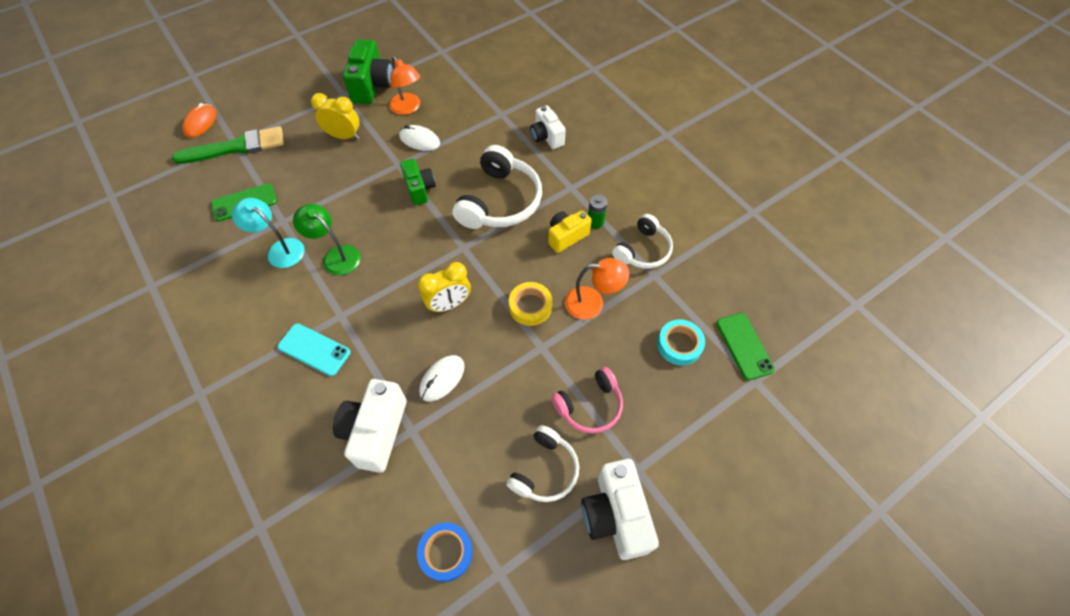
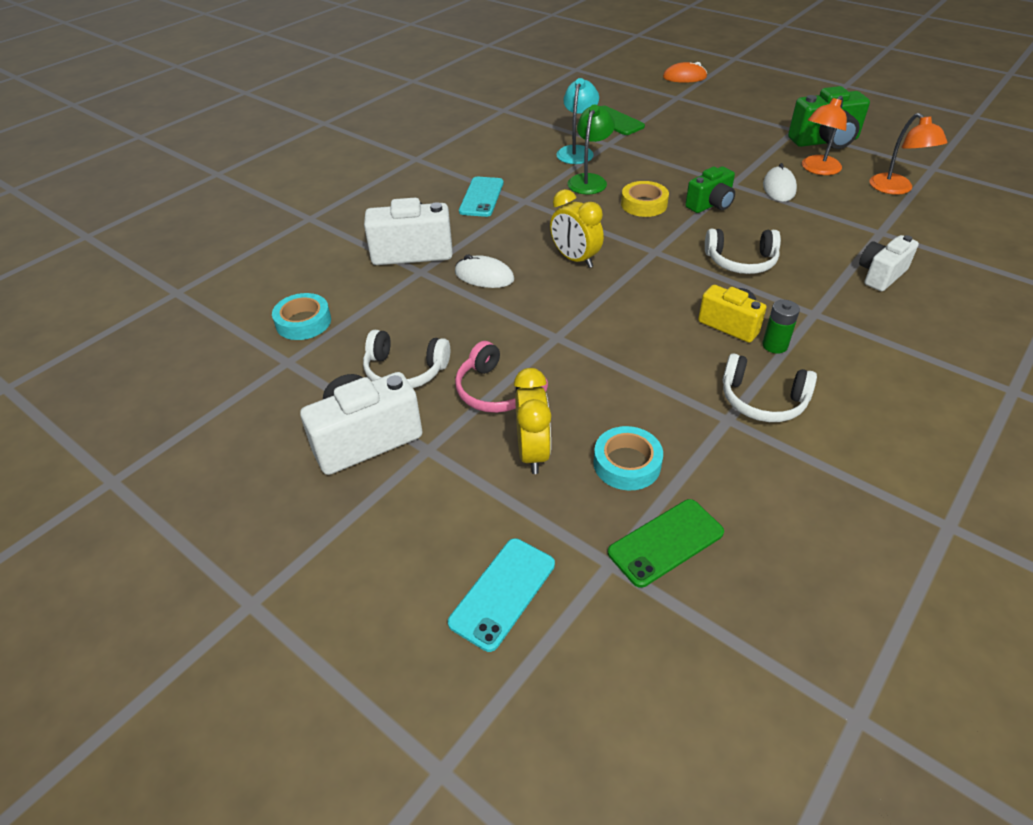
camera: 75 degrees right, 15 degrees down
(236, 147) = (672, 99): green brush -> none
(344, 136) = (739, 145): yellow clock -> yellow clock (533, 453)
(446, 552) = (303, 322): blue tape -> turquoise tape
(500, 201) = (741, 261): white headphones -> white headphones, size x0.62
(530, 306) = (607, 317): yellow tape -> yellow tape (644, 204)
(592, 303) = (643, 367): orange lamp -> orange lamp (896, 189)
(768, 448) = (502, 593): none -> turquoise phone

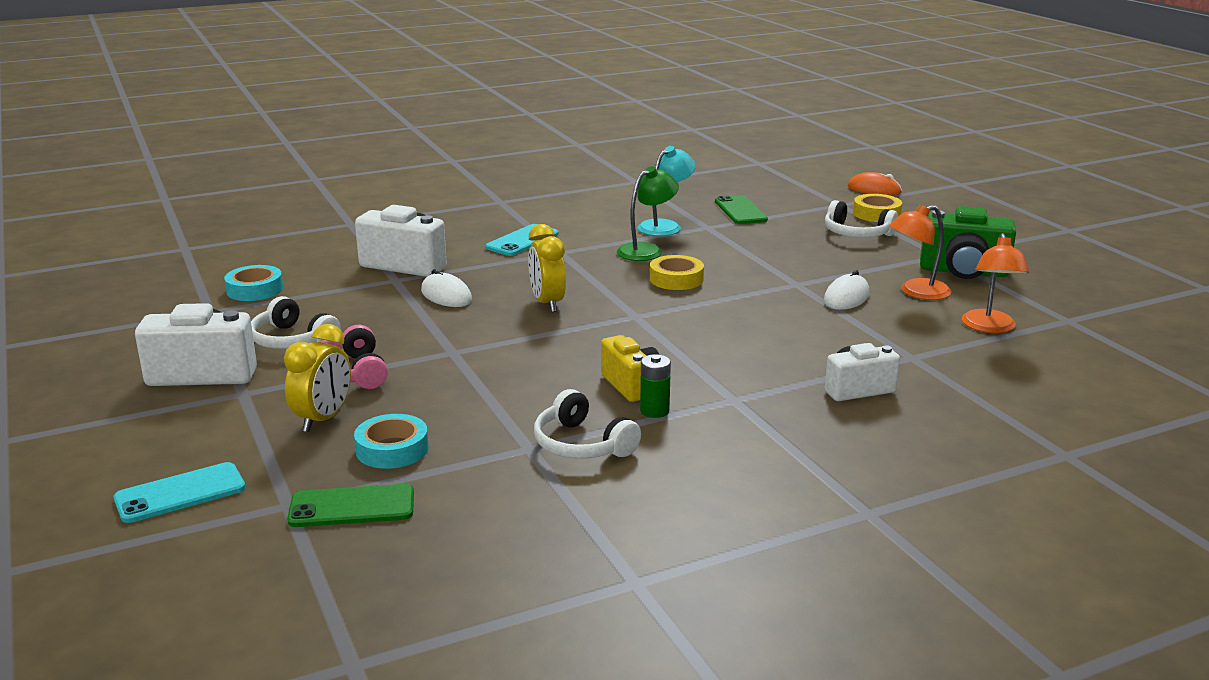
camera: 25 degrees right, 20 degrees down
(710, 205) = (747, 294): green camera -> none
(711, 100) = (876, 214): none -> yellow tape
(741, 261) = (714, 343): white headphones -> white headphones (856, 233)

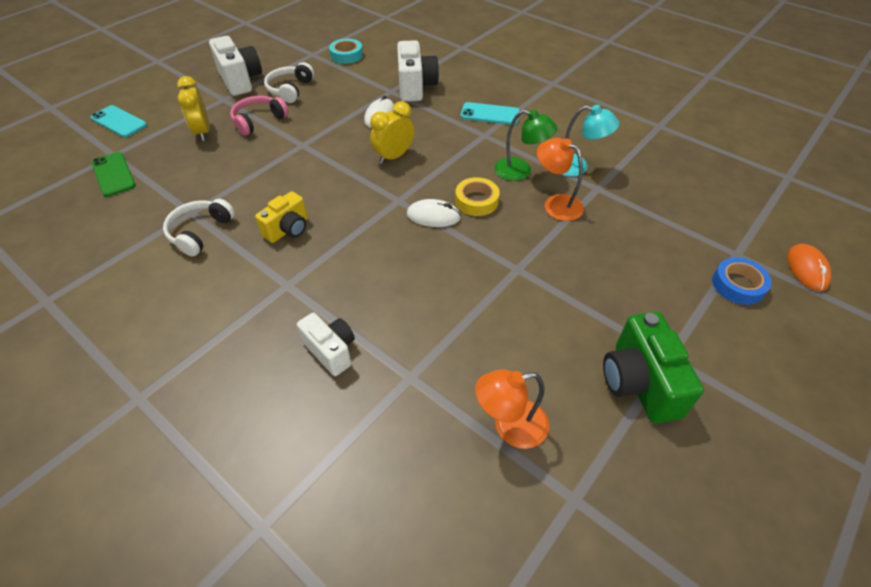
camera: 65 degrees right, 25 degrees up
(323, 419) = (203, 132): yellow clock -> yellow clock turned 75 degrees clockwise
(392, 449) = (176, 165): turquoise tape -> none
(654, 411) = (255, 250): green battery -> none
(740, 210) = (652, 196): green phone -> none
(846, 297) = (510, 306): white mouse -> white mouse (433, 216)
(856, 233) = (669, 281): white headphones -> none
(876, 214) = (738, 285): yellow tape -> blue tape
(916, 292) = (557, 353): orange lamp -> orange lamp (556, 204)

